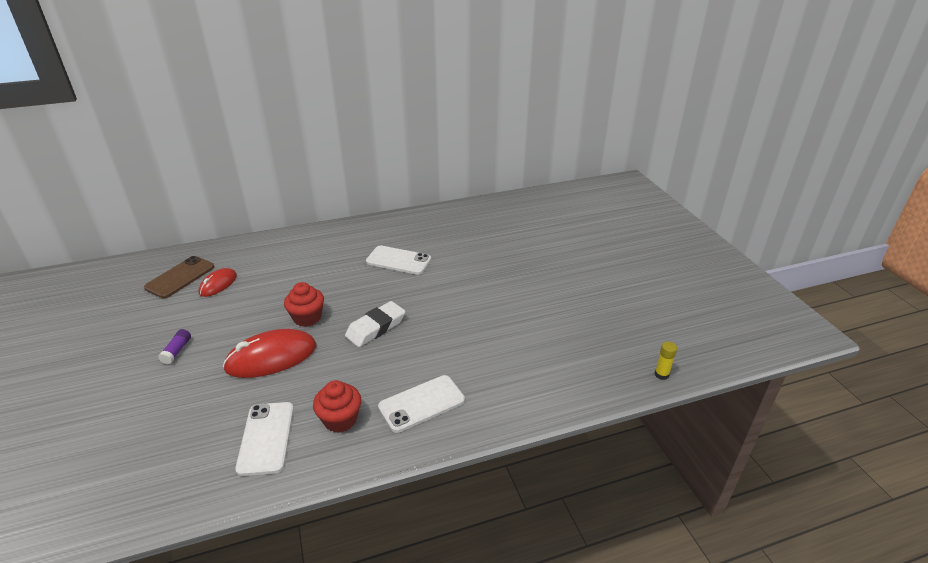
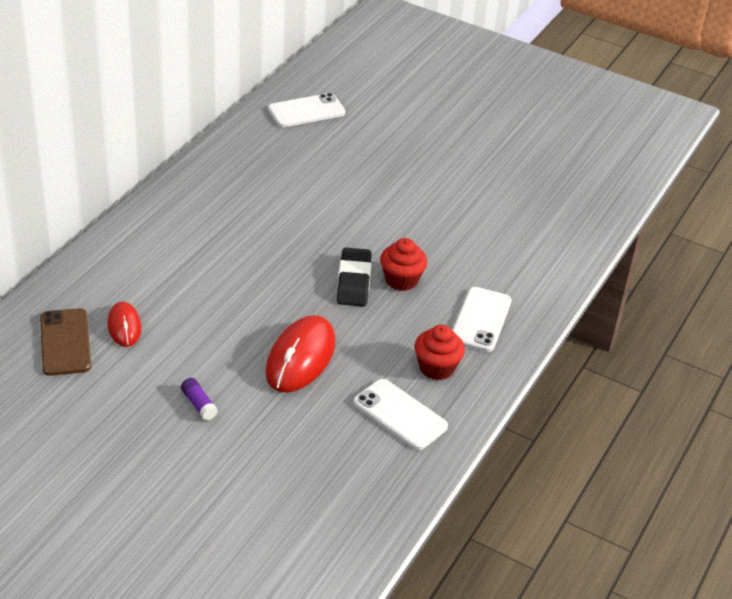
camera: 45 degrees left, 5 degrees up
(307, 318) = (275, 307): red cupcake -> red cupcake (401, 280)
(376, 327) = (354, 282): white eraser -> black eraser
(398, 260) = (277, 207): white phone -> white phone (306, 111)
(661, 374) = (619, 200): yellow glue stick -> none

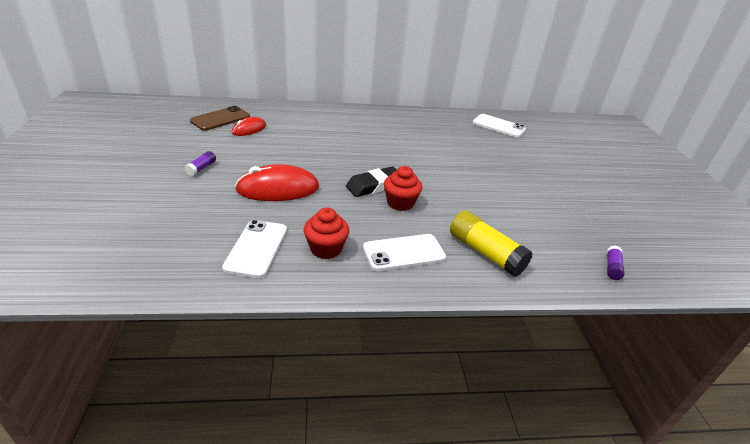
camera: 55 degrees right, 5 degrees down
(519, 269) = (485, 253): none -> yellow glue stick
(592, 208) = (612, 267): none -> purple glue stick

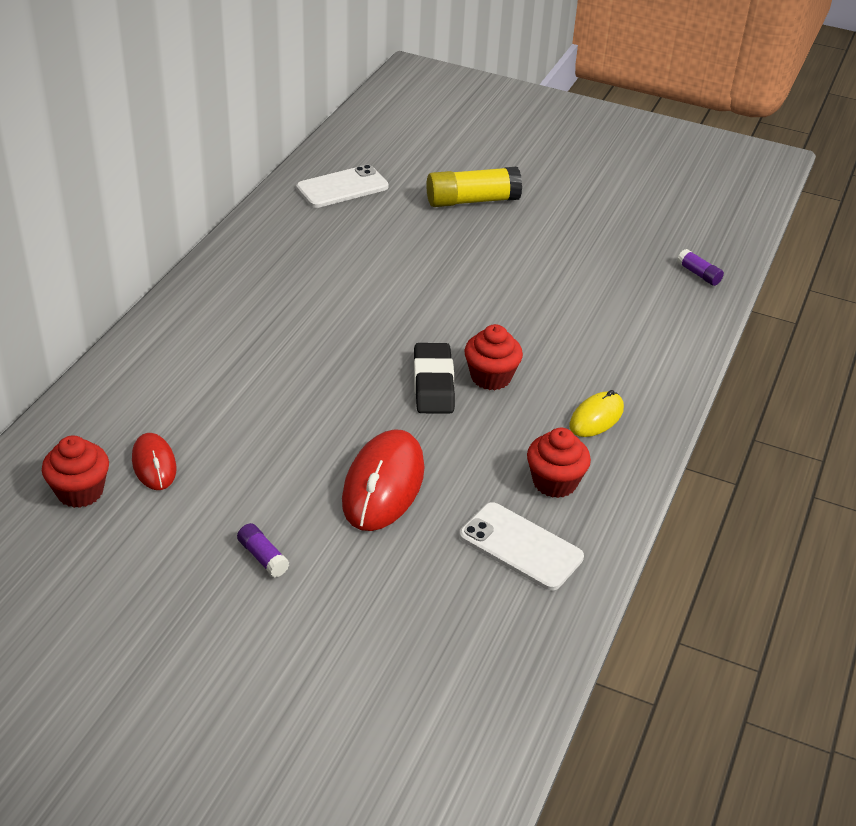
camera: 60 degrees left, 5 degrees up
(220, 119) = (80, 491): brown phone -> red cupcake
(404, 253) = (596, 417): white phone -> yellow mouse
(485, 253) = (629, 352): yellow glue stick -> yellow glue stick (472, 201)

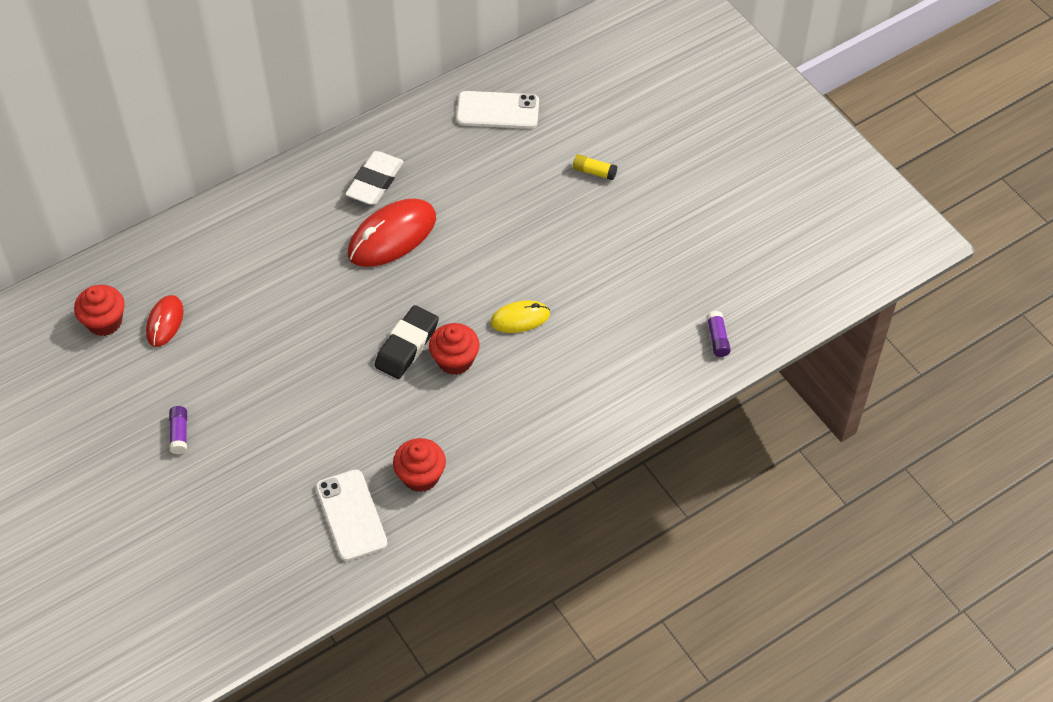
camera: 35 degrees right, 15 degrees up
(276, 273) = (375, 182): none -> white eraser
(383, 485) = (300, 416): red mouse -> red mouse (392, 236)
(472, 201) = (594, 172): yellow glue stick -> yellow glue stick, size x0.49
(596, 417) = (501, 436): yellow mouse -> yellow mouse (520, 318)

